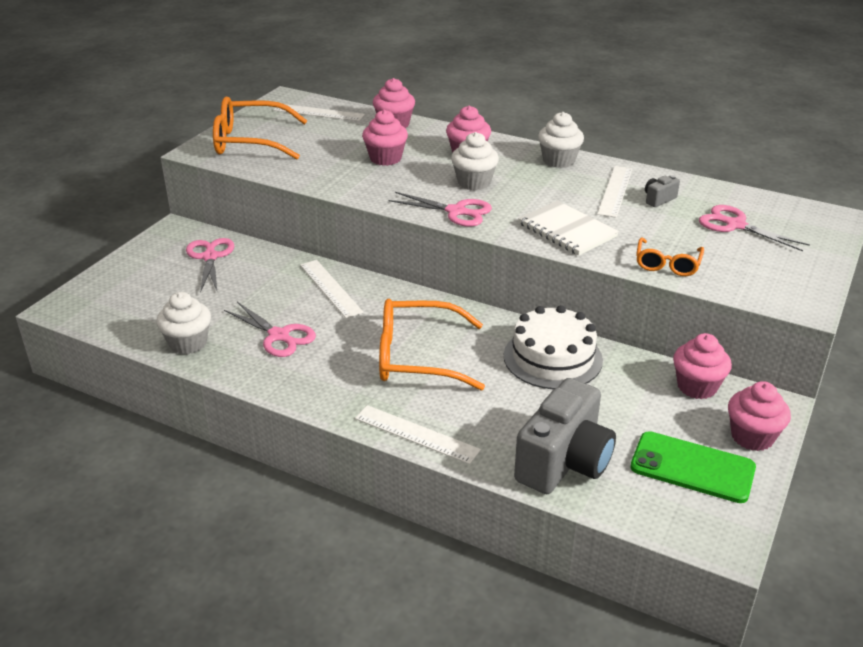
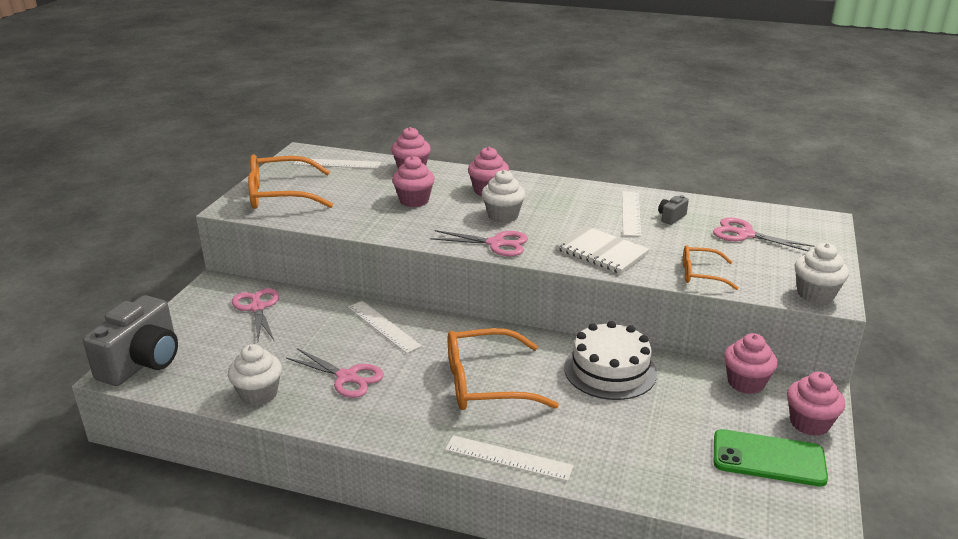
camera: 10 degrees left, 5 degrees down
(558, 161) = (571, 190): white cupcake -> white cupcake (815, 294)
(564, 462) = (653, 468): grey camera -> grey camera (142, 362)
(667, 264) = (701, 274): orange glasses -> orange glasses turned 90 degrees clockwise

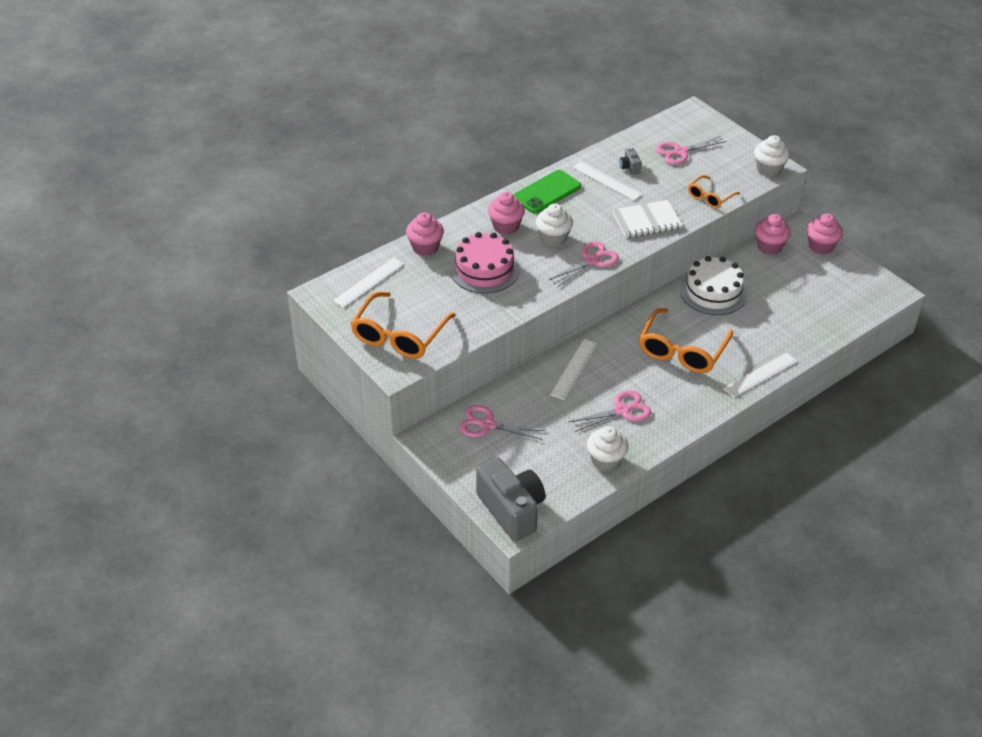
camera: 55 degrees left, 15 degrees up
(383, 326) = (574, 369): white ruler -> white ruler turned 60 degrees counterclockwise
(414, 200) = (484, 269): pink cupcake -> pink cake
(768, 458) = (835, 278): green phone -> green phone (547, 192)

